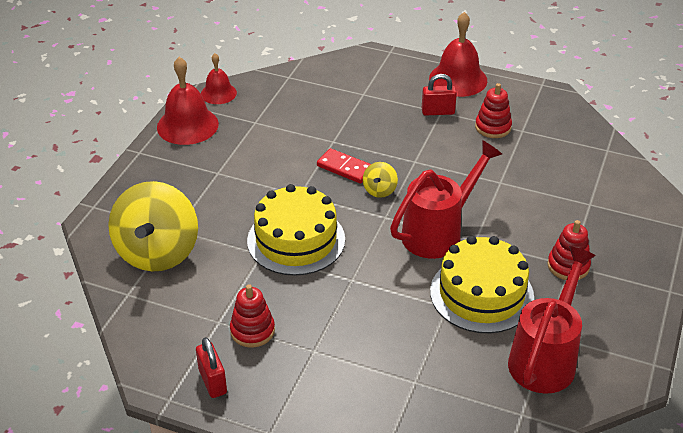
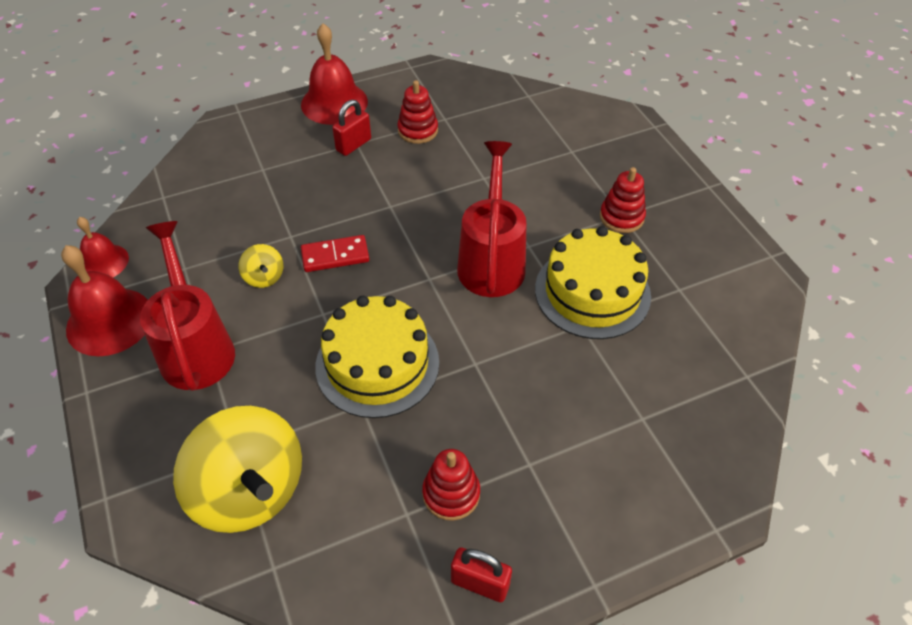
camera: 45 degrees left, 10 degrees up
(379, 190) = (393, 256): yellow spinning top -> yellow spinning top (264, 277)
(545, 358) = (703, 311): red watering can -> red watering can (196, 347)

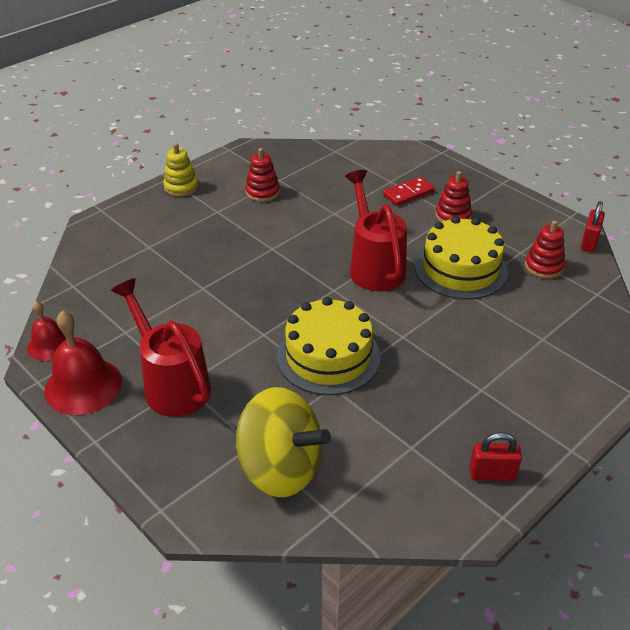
camera: 20 degrees left, 10 degrees down
(264, 277) = (199, 321): yellow spinning top -> none
(334, 103) = (181, 187): red bell -> yellow stacking toy
(335, 256) = (249, 292): red domino -> red domino (408, 193)
(353, 145) = (216, 213): red padlock -> red padlock (589, 242)
(451, 493) = (436, 424): red stacking toy -> red stacking toy (544, 266)

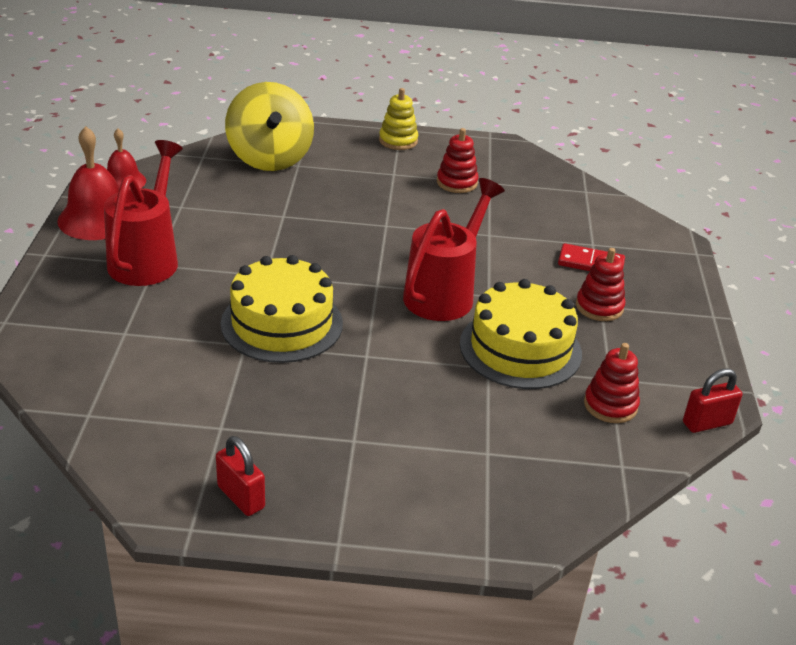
camera: 45 degrees right, 5 degrees down
(280, 468) = (111, 361): yellow spinning top -> yellow spinning top (270, 158)

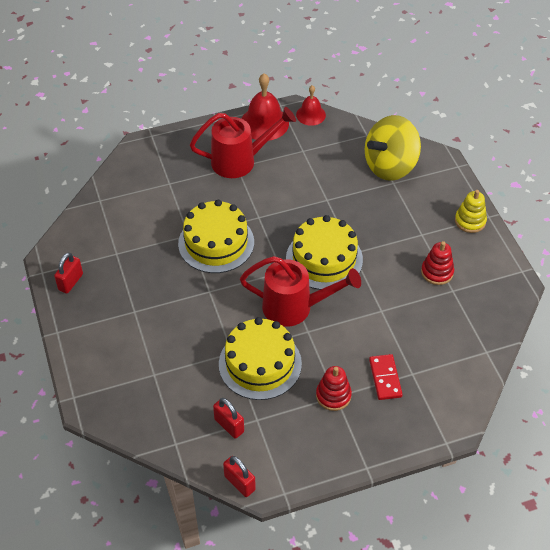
camera: 70 degrees right, 15 degrees up
(380, 247) = (324, 259): none -> yellow cake
(610, 405) = (229, 425): red stacking toy -> red padlock

